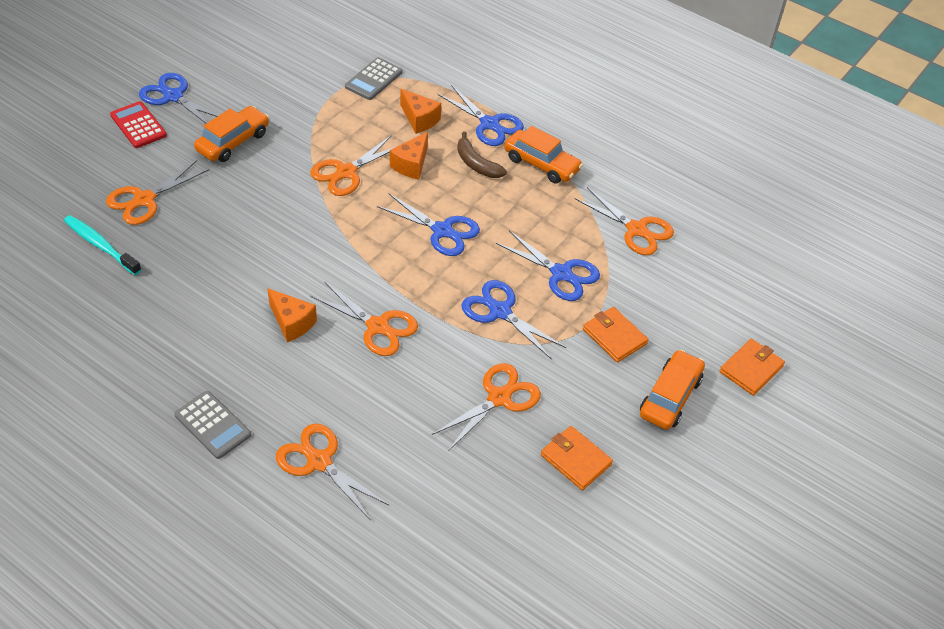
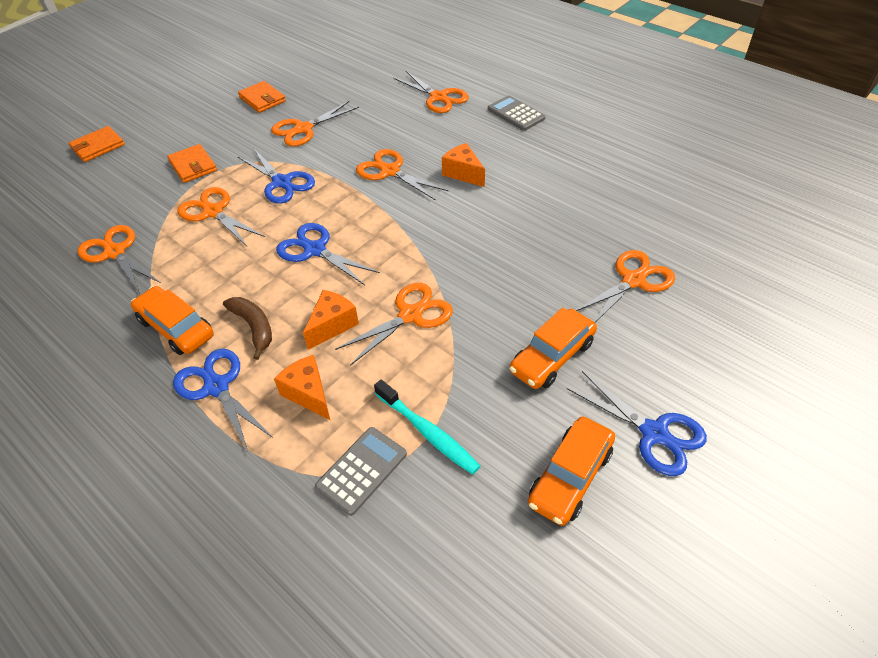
camera: 170 degrees left, 0 degrees up
(101, 245) = (657, 234): turquoise toothbrush -> turquoise toothbrush (427, 432)
(138, 125) = (682, 381): red calculator -> none
(561, 273) = (213, 212): blue scissors -> orange scissors
(670, 397) = (174, 130): orange car -> orange car (570, 477)

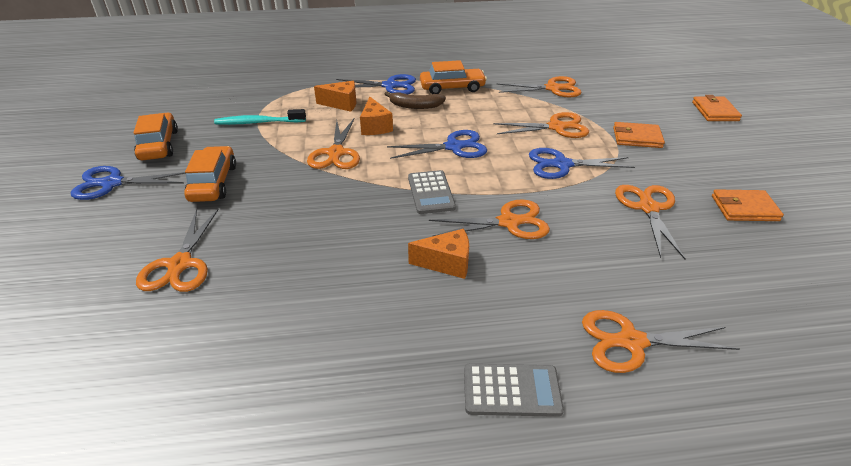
camera: 130 degrees right, 10 degrees down
(362, 470) = (276, 100): grey calculator -> grey calculator (431, 192)

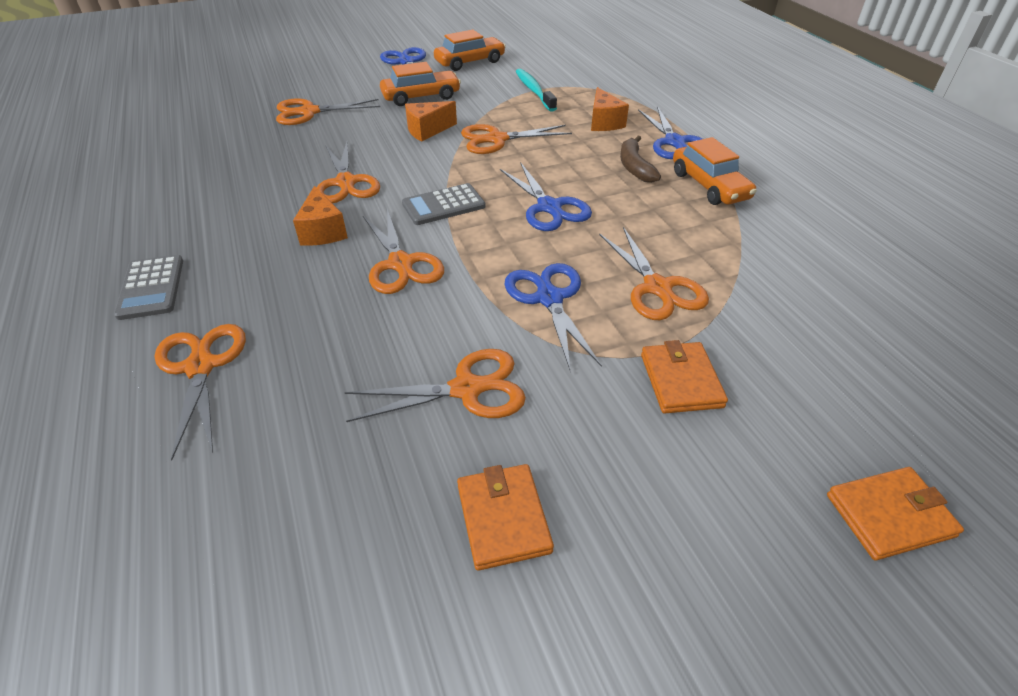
camera: 75 degrees right, 5 degrees up
(375, 127) = (565, 150): orange cheese -> orange cheese (427, 130)
(552, 88) = (792, 276): orange scissors -> orange scissors (346, 182)

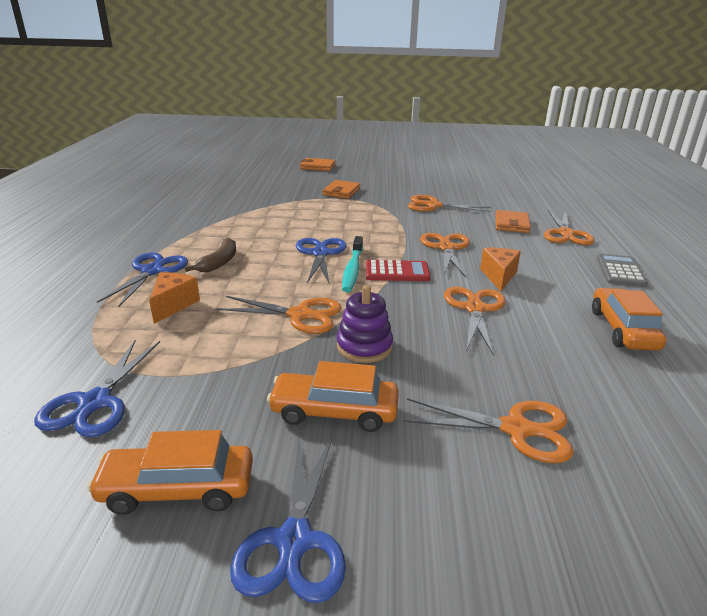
camera: 155 degrees left, 15 degrees down
(427, 130) = (364, 347): orange cheese -> purple stacking toy
(443, 205) = (397, 272): grey calculator -> red calculator
(503, 518) = (437, 185): orange wallet -> orange wallet (511, 224)
(534, 91) = (174, 373): turquoise toothbrush -> turquoise toothbrush (352, 269)
(549, 299) = (370, 219): blue scissors -> blue scissors (95, 402)
(657, 287) = (309, 212): orange scissors -> none
(709, 186) = (193, 240): orange car -> orange car (623, 329)

